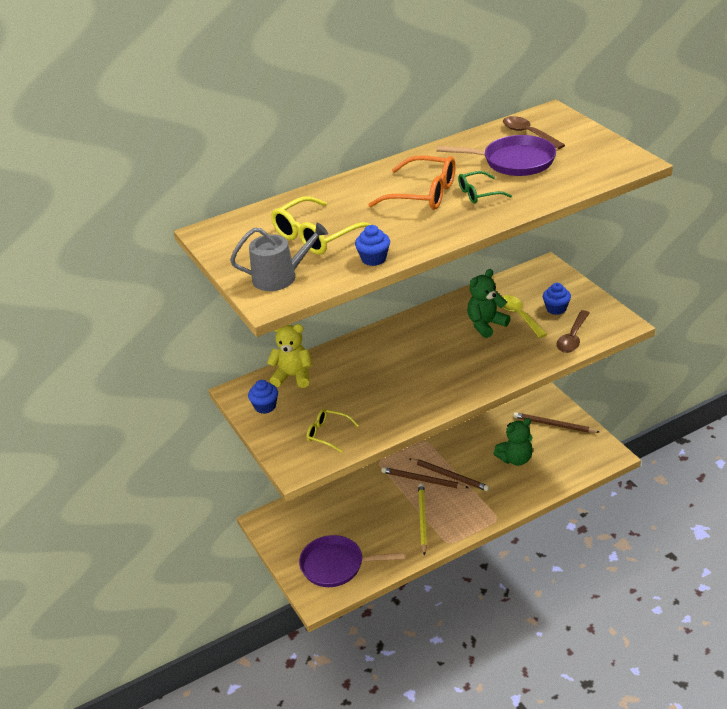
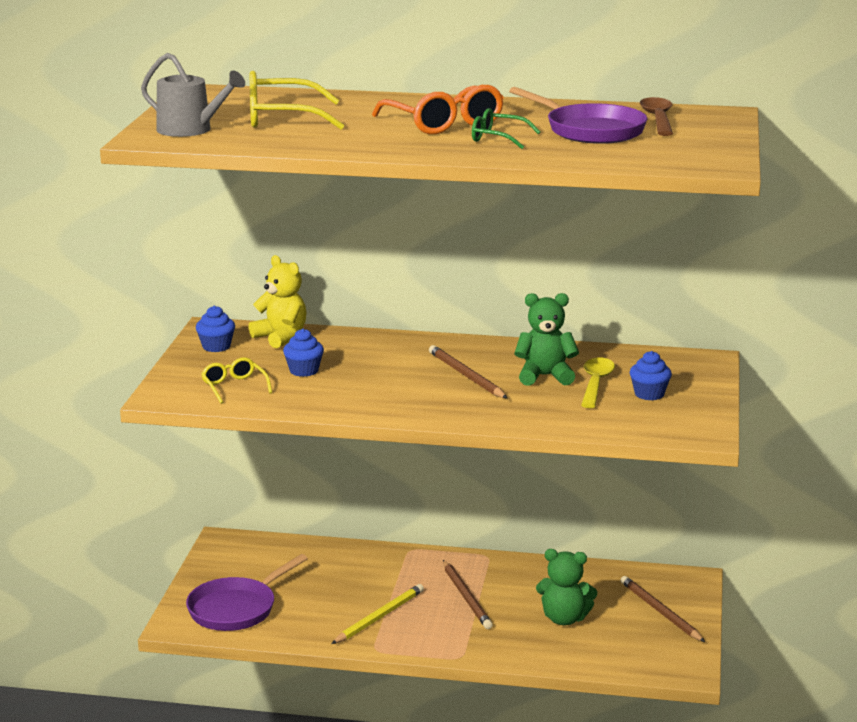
camera: 35 degrees right, 15 degrees down
(336, 565) = (236, 609): purple pan -> purple pan turned 90 degrees counterclockwise
(374, 259) = (293, 144): blue cupcake -> blue cupcake (304, 371)
(423, 480) = (431, 587): brown pencil -> brown pencil (466, 376)
(572, 338) = (621, 422): brown spoon -> none

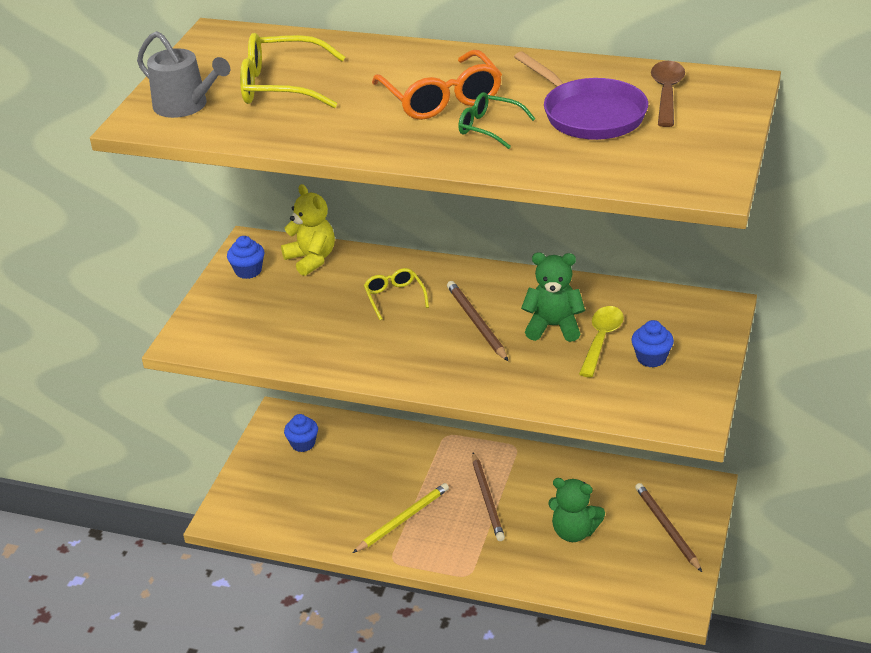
camera: 10 degrees right, 15 degrees up
(234, 387) = (252, 330): yellow glasses -> yellow glasses (394, 297)
(236, 609) = (275, 502): purple pan -> none
(304, 371) = (323, 309): blue cupcake -> blue cupcake (303, 444)

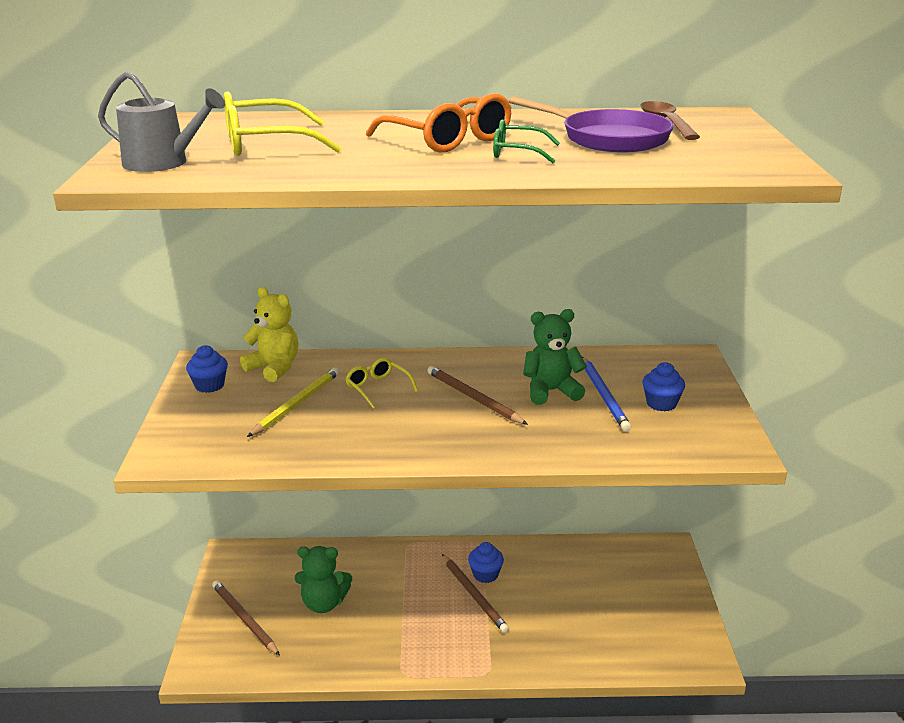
camera: 20 degrees left, 10 degrees down
(303, 444) = (265, 576): blue cupcake -> blue cupcake (485, 574)
(402, 520) = (397, 631): yellow pencil -> yellow pencil (296, 404)
(574, 532) = (572, 610): green teddy bear -> green teddy bear (324, 603)
(601, 339) = (604, 395): yellow spoon -> blue pencil
(667, 528) = (655, 590): brown pencil -> brown pencil (244, 619)

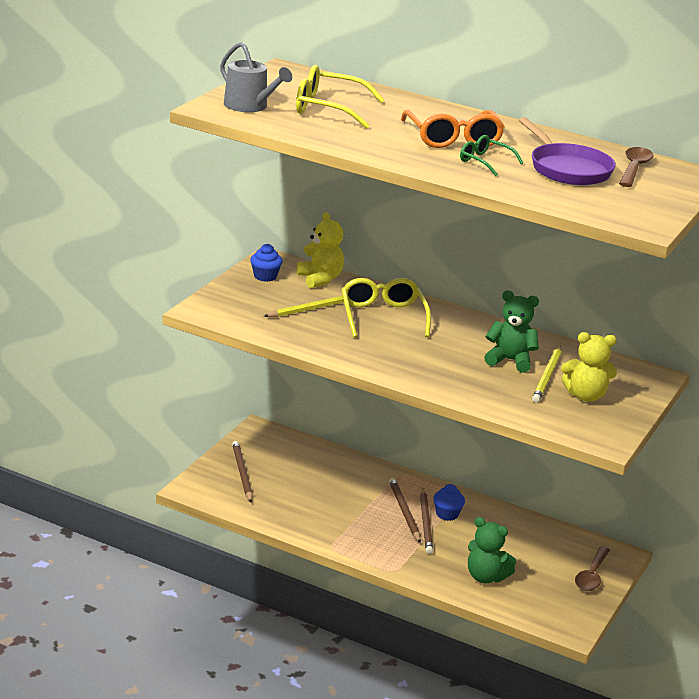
camera: 25 degrees right, 0 degrees up
(324, 603) = (306, 485): green teddy bear -> green teddy bear (485, 577)
(378, 388) = (382, 316): yellow glasses -> yellow glasses, size x1.74
(474, 398) = (446, 346): brown pencil -> brown pencil (404, 512)
(604, 395) = (547, 376): blue pencil -> yellow pencil
(661, 404) = (585, 396): blue cupcake -> yellow teddy bear
(667, 584) = (591, 576): none -> brown spoon

